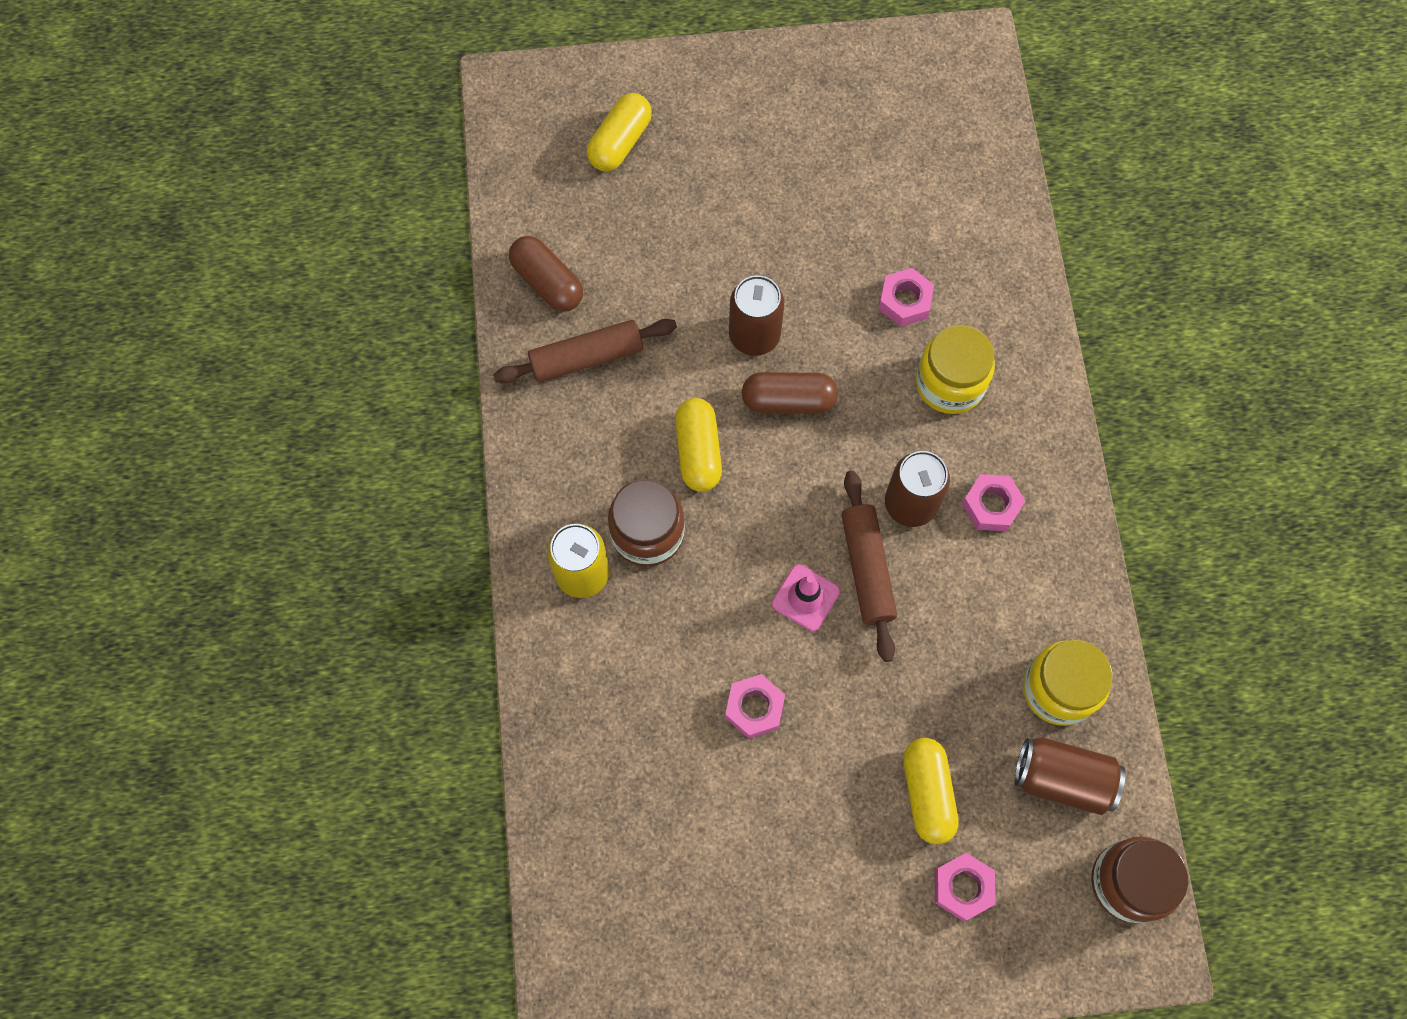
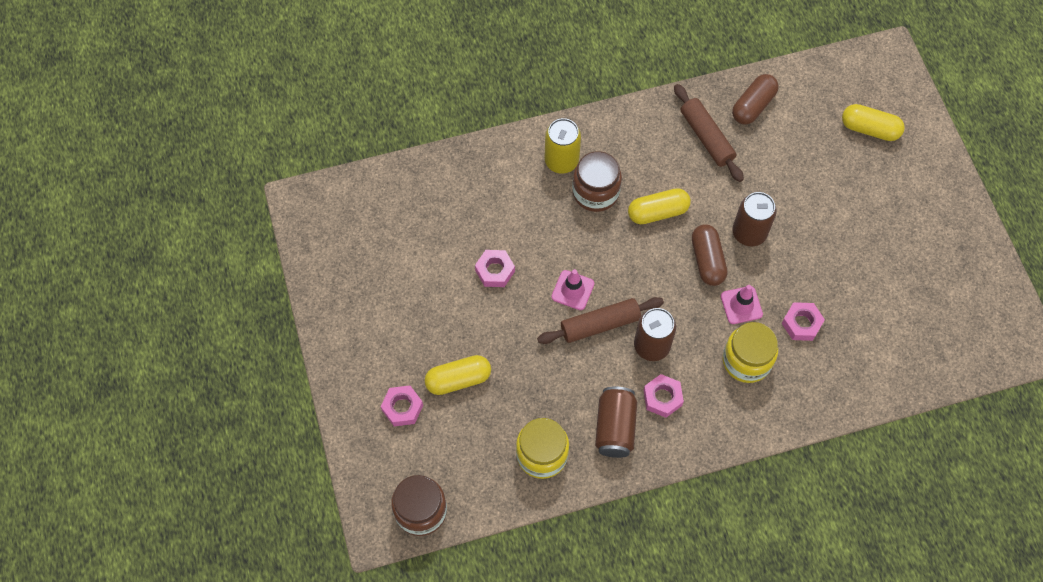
camera: 80 degrees right, 5 degrees down
(865, 371) = (741, 305): none -> pink traffic cone
(1062, 779) = (481, 462): brown can -> brown can (615, 427)

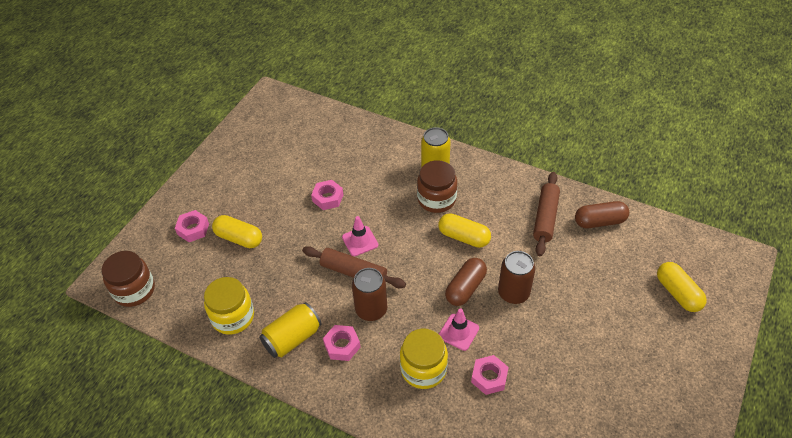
camera: 45 degrees right, 15 degrees down
(615, 427) = (292, 338): brown can -> yellow can

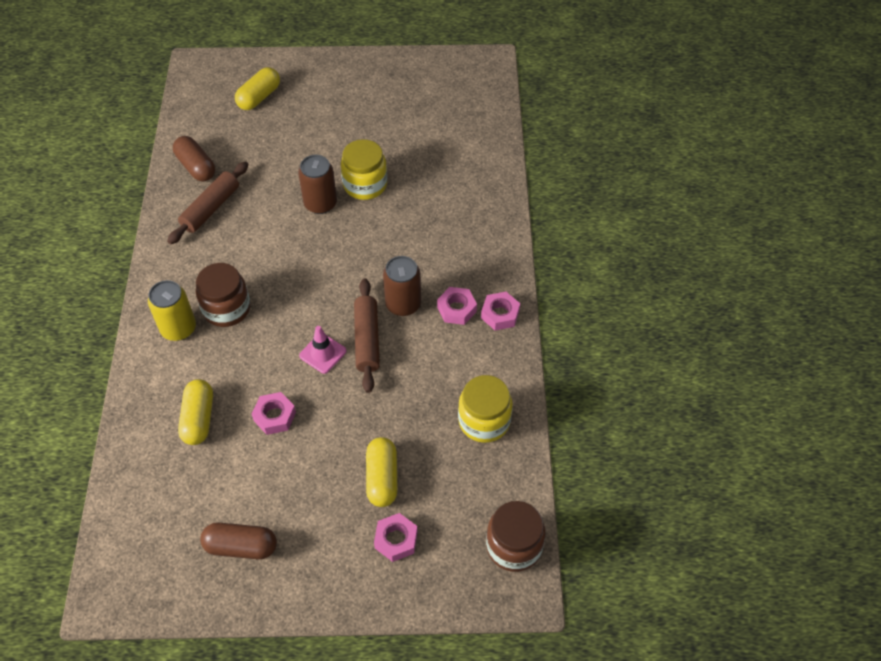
camera: 120 degrees left, 5 degrees up
(292, 338) = (474, 354): yellow can -> none
(423, 369) = (441, 238): yellow jar -> yellow jar (365, 185)
(458, 332) = (388, 228): pink traffic cone -> none
(464, 237) = (270, 265): yellow capsule -> yellow capsule (198, 418)
(465, 288) = (335, 240): brown capsule -> brown capsule (241, 546)
(489, 377) = (420, 192): pink nut -> pink nut (500, 314)
(545, 218) = (211, 208): brown rolling pin -> brown rolling pin turned 45 degrees counterclockwise

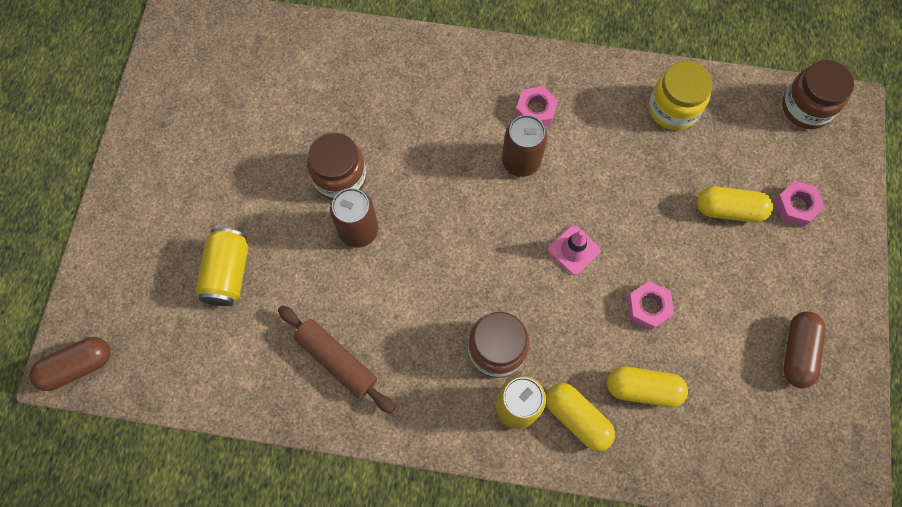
camera: 80 degrees left, 15 degrees up
(196, 167) = (260, 376): brown capsule -> brown capsule (77, 366)
(259, 97) = (154, 287): yellow capsule -> yellow capsule (577, 418)
(274, 134) = (228, 273): none -> yellow can
(365, 185) = (340, 177): yellow jar -> brown jar
(367, 340) = (562, 203): brown rolling pin -> none
(500, 314) = (548, 72): pink nut -> none

